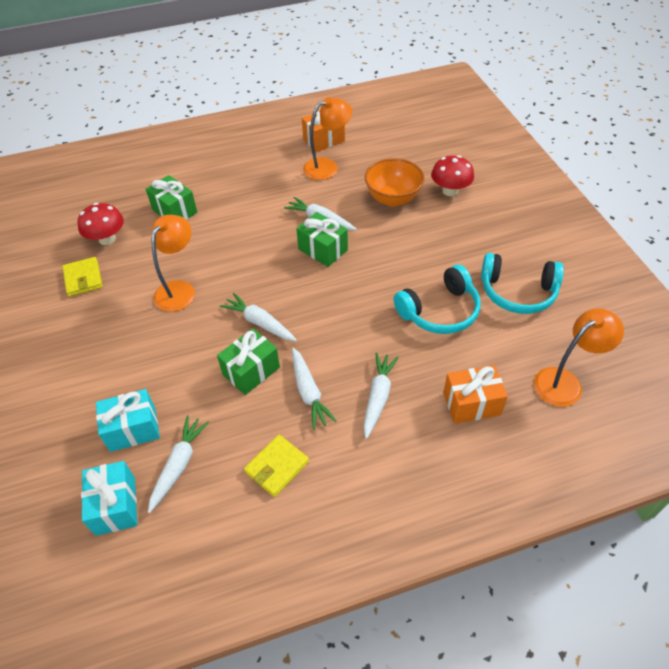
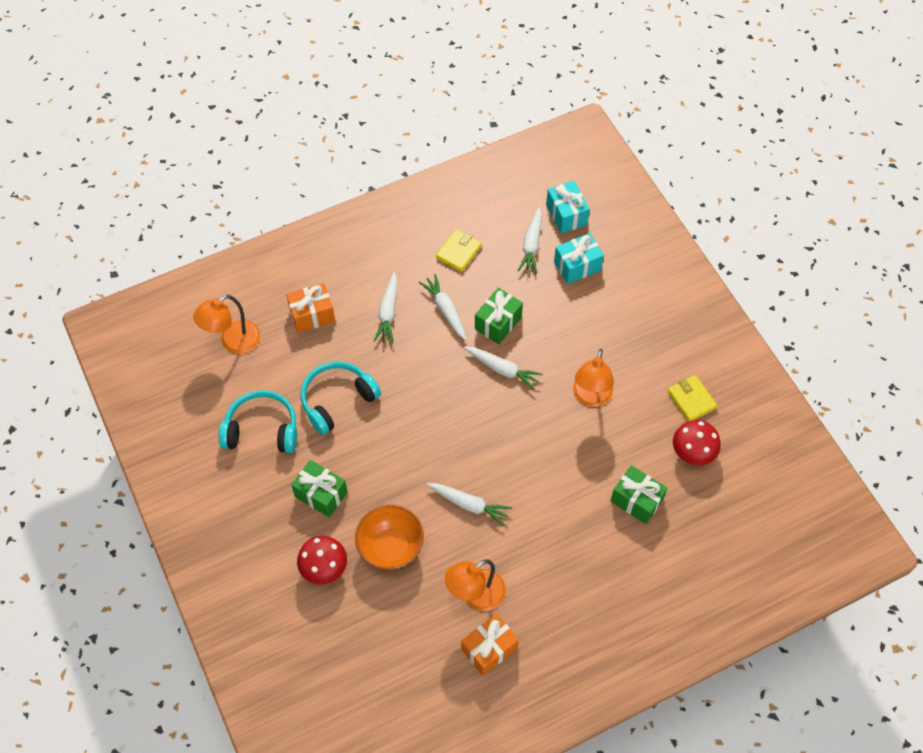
camera: 170 degrees right, 10 degrees up
(323, 249) = (459, 462): green gift -> green gift (321, 494)

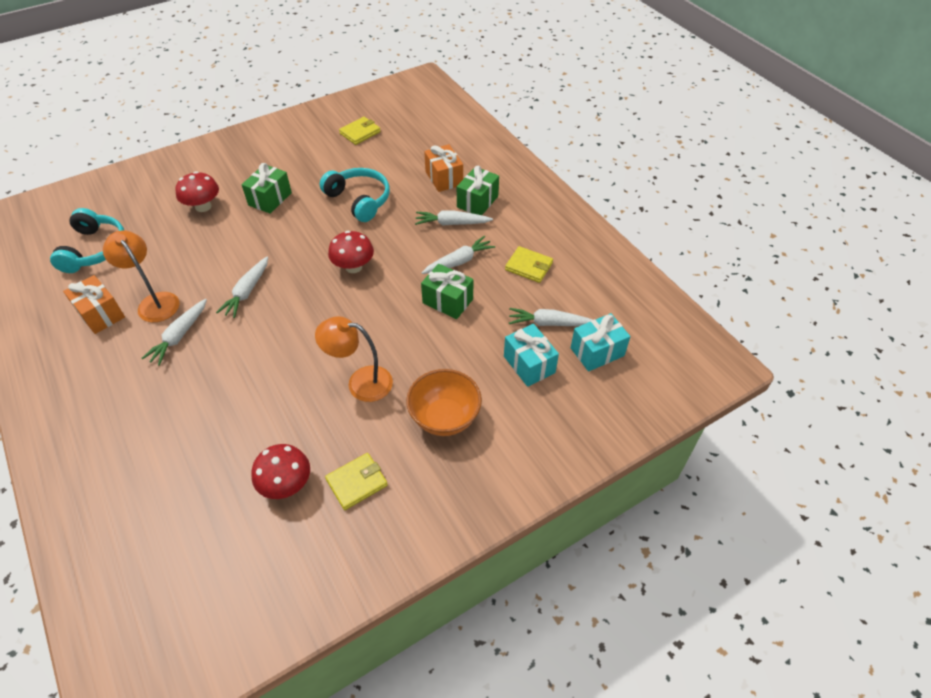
camera: 85 degrees right, 10 degrees down
(208, 400) = (360, 133): none -> yellow wallet
(233, 342) = (414, 139): orange lamp -> none
(262, 430) = (332, 162): turquoise headphones -> turquoise headphones (94, 249)
(390, 547) = (214, 243): orange bowl -> orange bowl (444, 418)
(443, 405) = (353, 267): none -> red mushroom
(502, 369) = (393, 307): white carrot -> white carrot (179, 336)
(636, 500) = (232, 428): green gift -> green gift (477, 202)

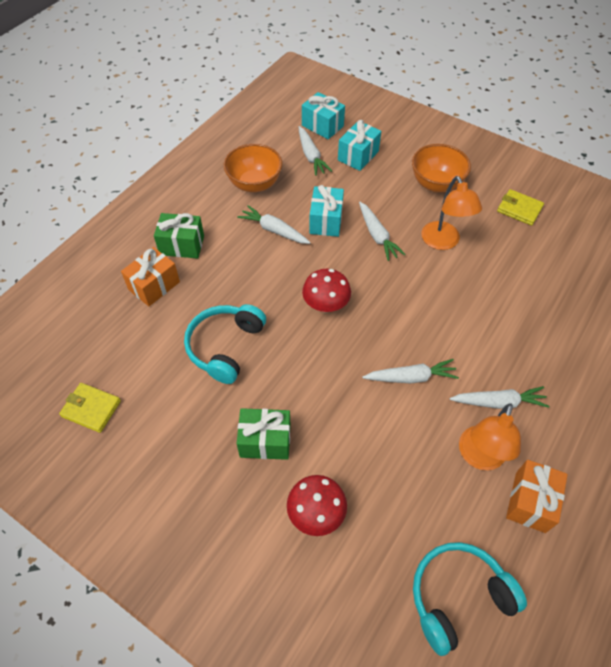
camera: 115 degrees left, 5 degrees up
(286, 484) = (553, 245): red mushroom -> none
(447, 301) = (326, 221): green gift -> turquoise gift
(452, 223) = (224, 253): white carrot -> white carrot (377, 235)
(529, 266) = (254, 184): yellow wallet -> orange bowl

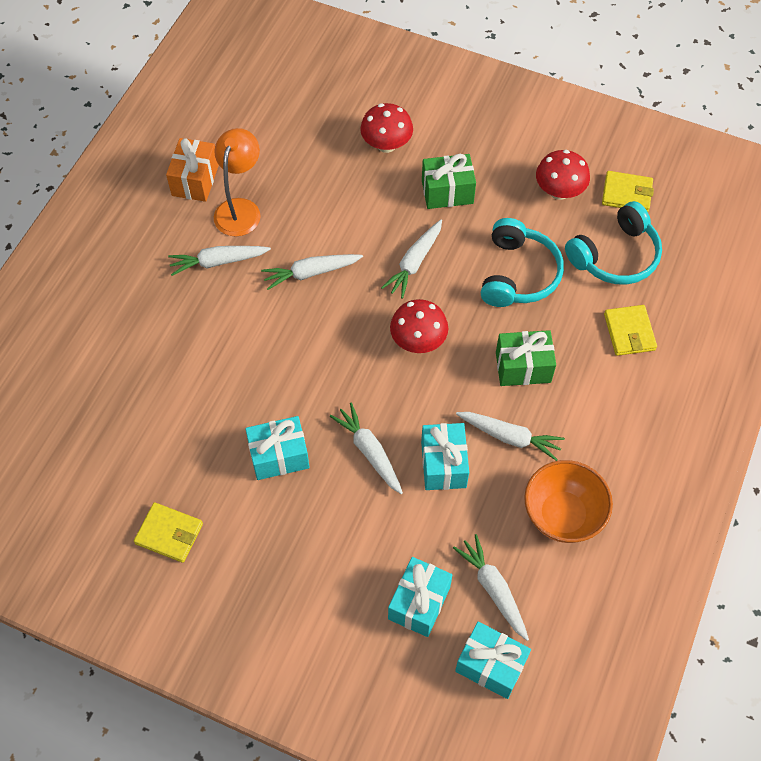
camera: 170 degrees right, 5 degrees up
(154, 286) = (629, 332): orange gift -> yellow wallet
(154, 423) = (559, 191): none -> red mushroom
(182, 245) = (621, 393): green gift -> green gift (523, 367)
(314, 372) = (414, 263): none -> white carrot
(436, 184) = (292, 563): orange bowl -> none
(443, 242) = (279, 456): orange lamp -> turquoise gift
(458, 597) = (261, 108): turquoise headphones -> turquoise headphones (615, 256)

